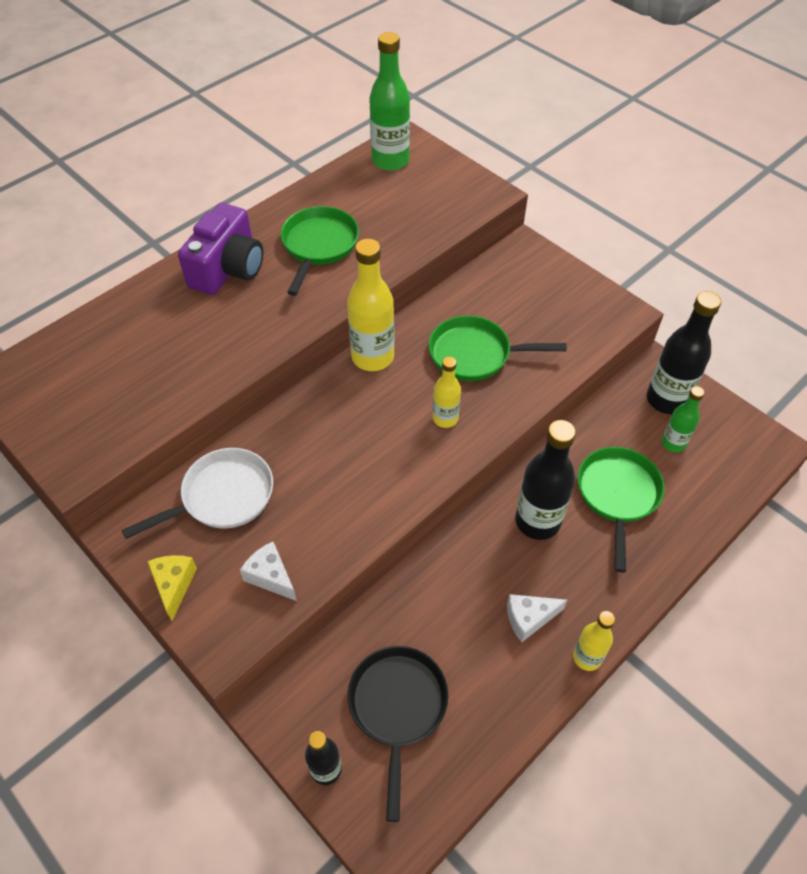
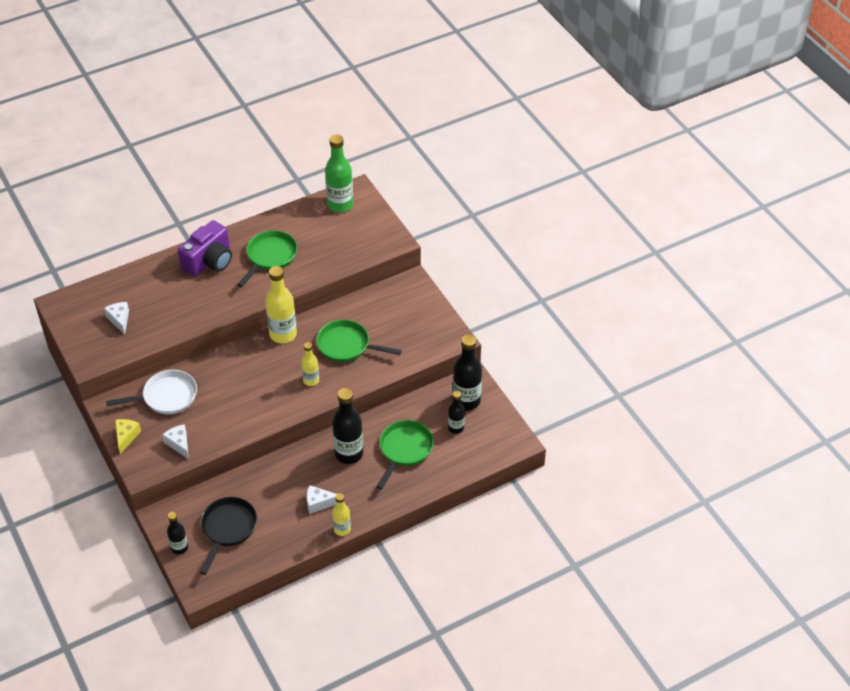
camera: 15 degrees right, 5 degrees down
(109, 386) = (119, 320): none -> white cheese
(673, 443) = (456, 428): green bottle -> black bottle

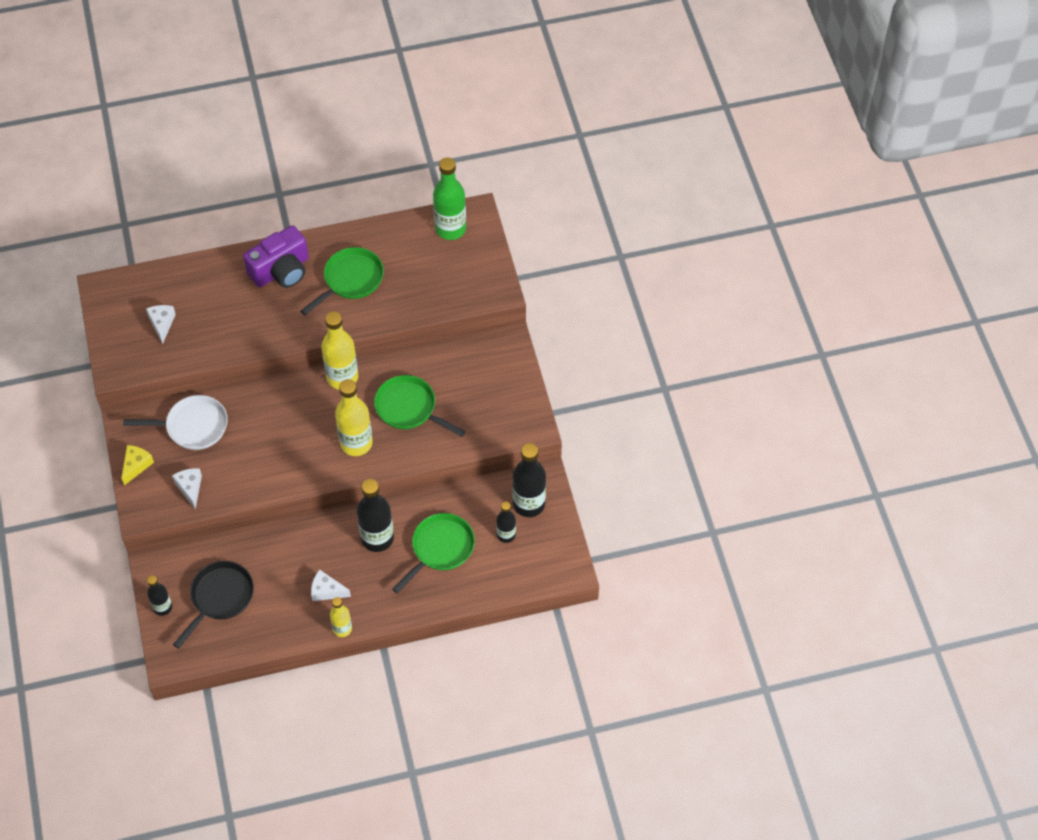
camera: 15 degrees right, 10 degrees up
(311, 380) = (356, 443): yellow bottle -> yellow bottle, size x1.74

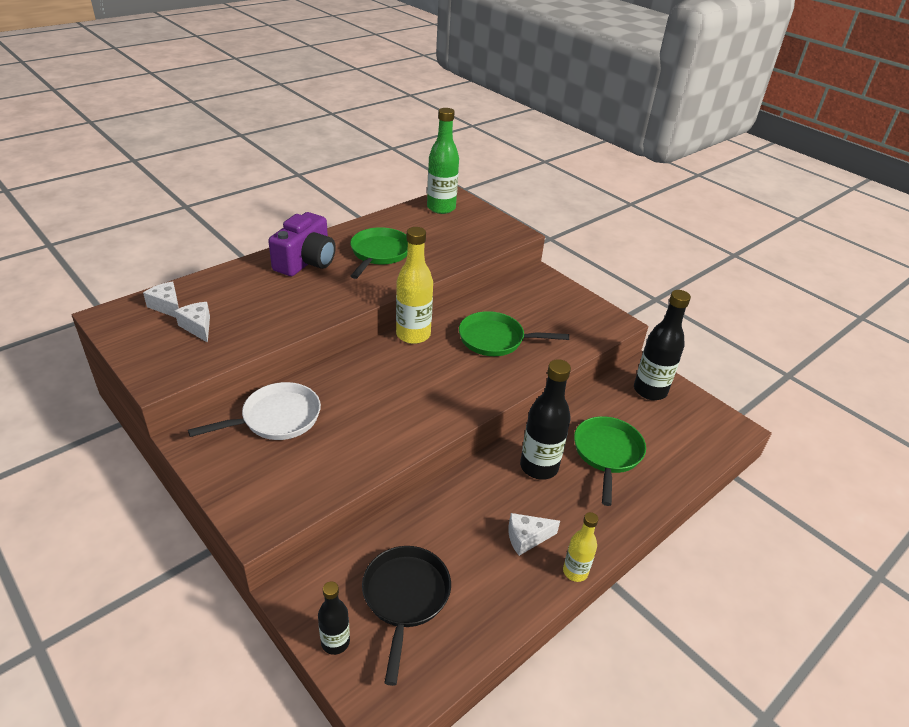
camera: 30 degrees left, 20 degrees down
(136, 465) = (224, 477): yellow cheese -> none
(190, 488) = (308, 478): white cheese -> white cheese (167, 306)
(356, 443) = (467, 380): yellow bottle -> none
(506, 535) = (654, 421): black bottle -> none

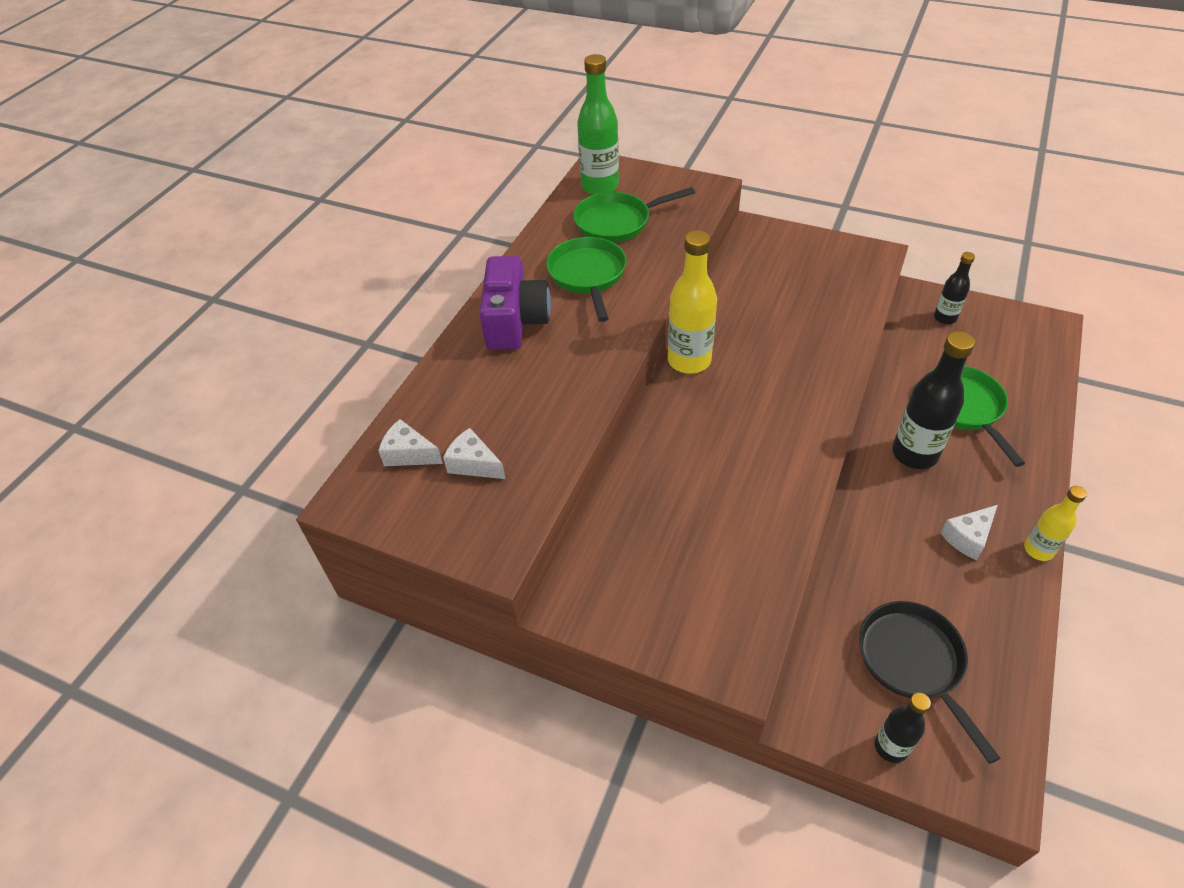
camera: 20 degrees left, 10 degrees up
(276, 418) = (638, 532): white pan -> none
(495, 339) = (778, 328): green pan -> green pan (617, 222)
(650, 390) = (945, 318): black bottle -> black bottle, size x0.57

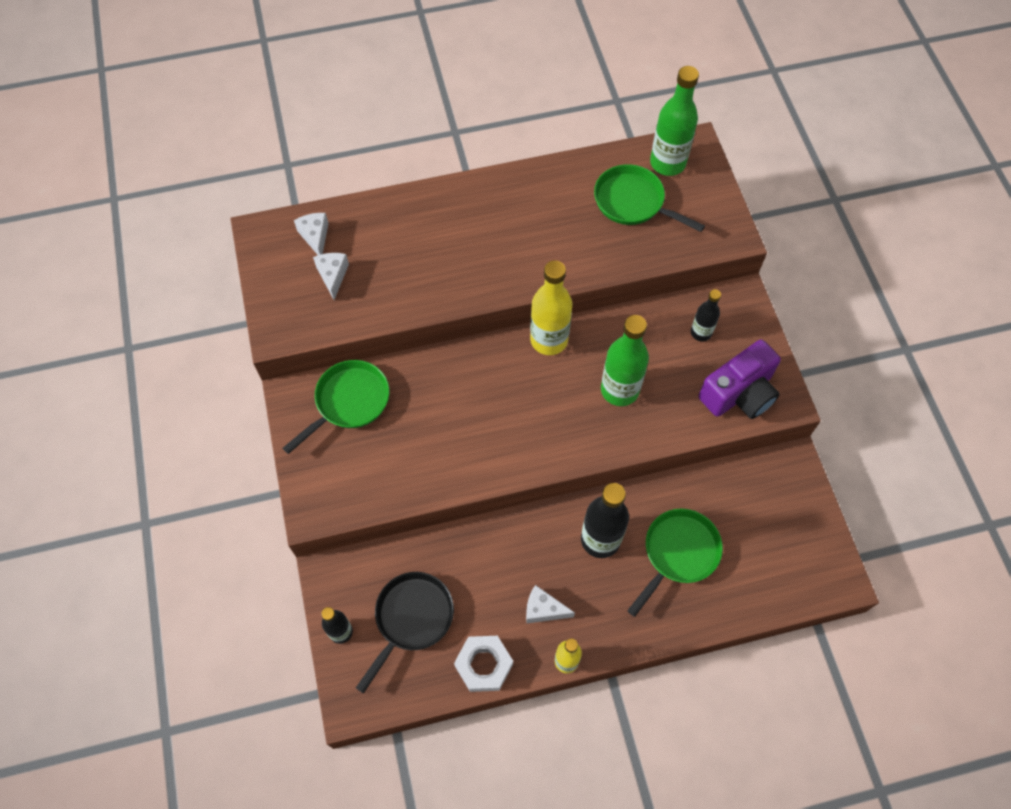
camera: 50 degrees right, 15 degrees up
(515, 321) = (472, 211): purple camera -> purple camera (739, 393)
(588, 275) = (555, 223): green pan -> green pan (349, 402)
(784, 341) = (619, 390): none -> green bottle
(945, 318) = (779, 495): black bottle -> black bottle (701, 332)
(1008, 624) = (484, 665): none -> white nut

